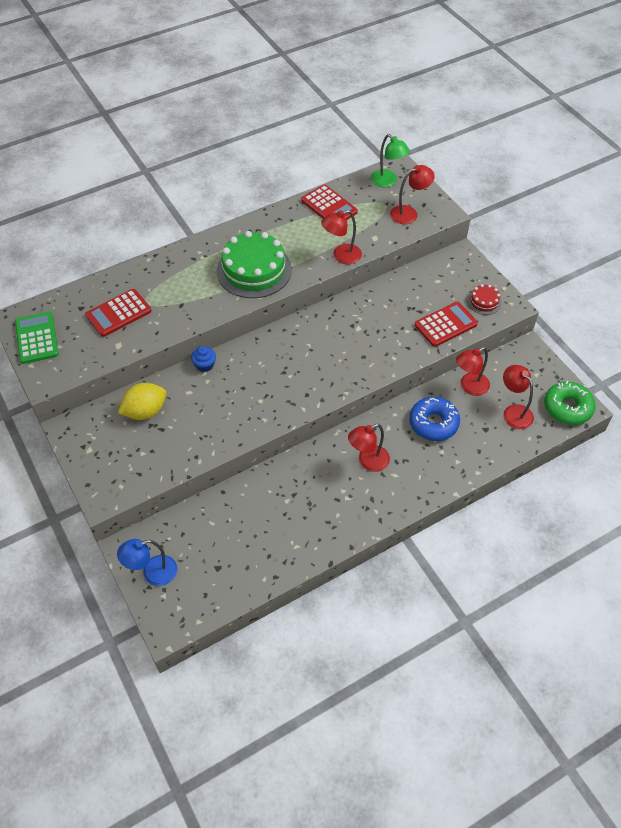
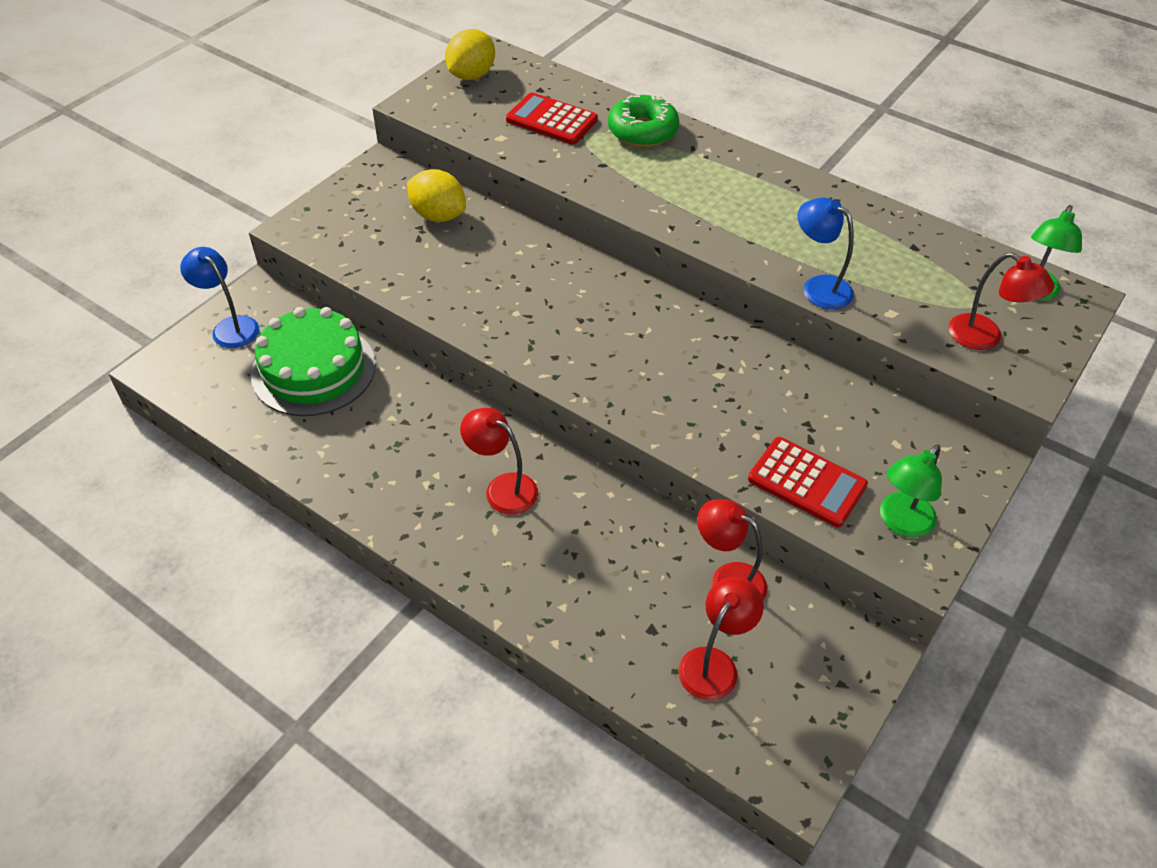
camera: 65 degrees right, 5 degrees down
(37, 338) = (471, 75): green calculator -> yellow lemon
(204, 365) = (544, 240): blue cupcake -> none
(254, 270) = (716, 208): green cake -> green cake (313, 369)
(329, 206) = (911, 242): red calculator -> none
(341, 256) = (818, 287): red lamp -> blue lamp
(433, 423) = (621, 550): blue donut -> none
(484, 301) = (901, 523): red cake -> green lamp
(567, 407) = (778, 753): green donut -> green donut (642, 131)

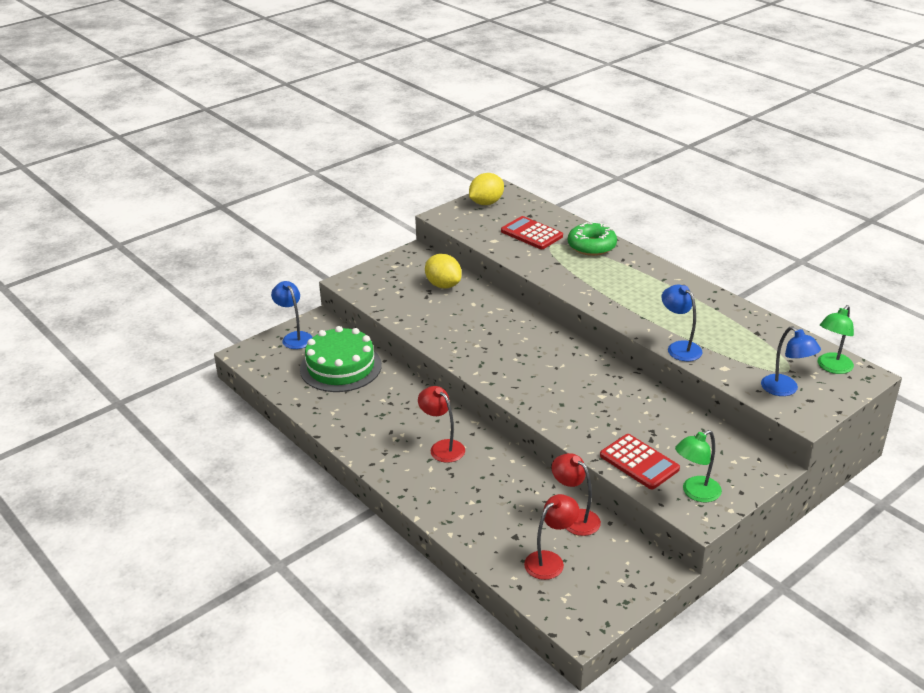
camera: 15 degrees right, 15 degrees down
(985, 338) = (785, 390): red lamp -> blue lamp

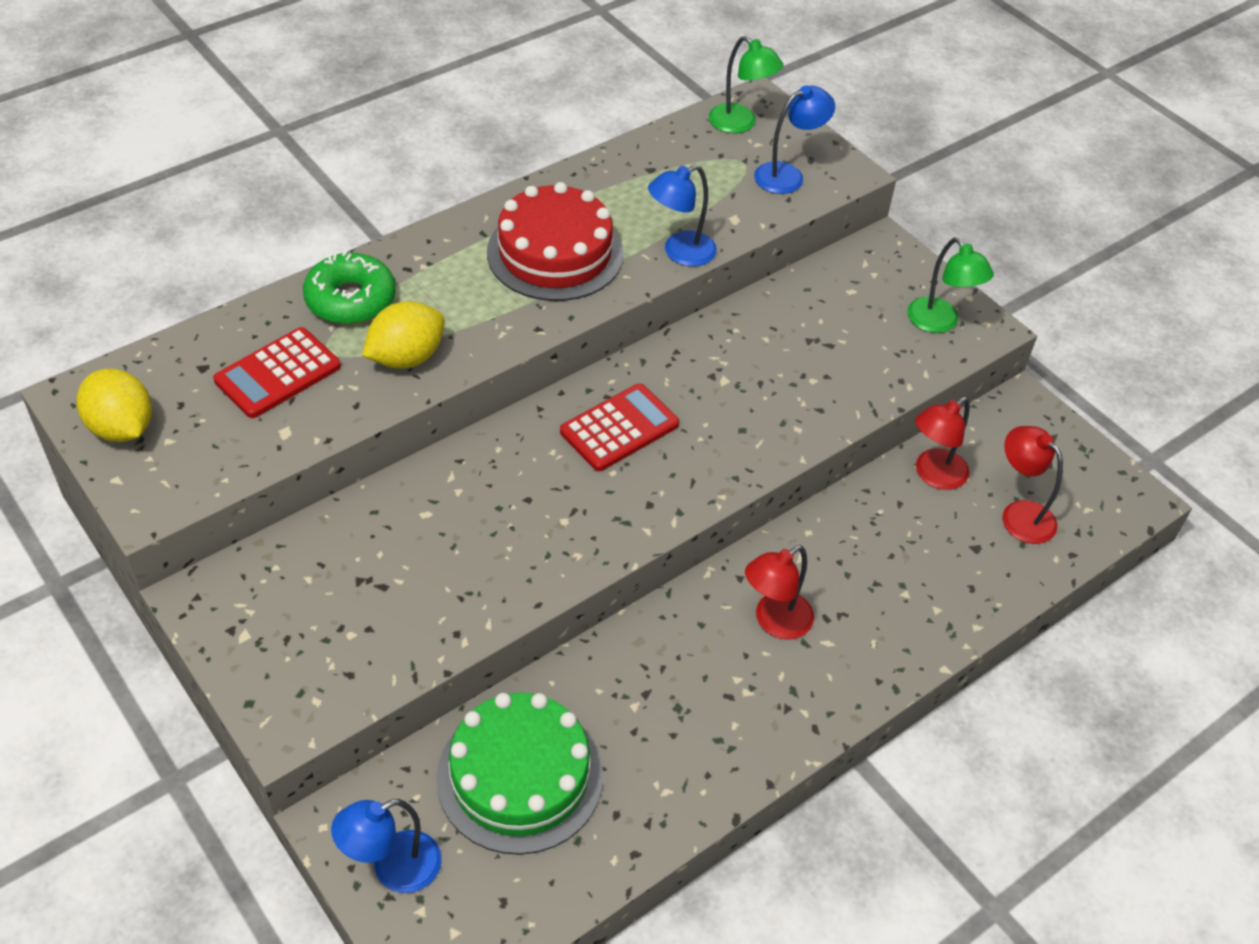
camera: 90 degrees left, 15 degrees up
(443, 285) = (346, 555): yellow lemon -> yellow lemon (406, 358)
(639, 462) = (879, 365): red calculator -> red calculator (619, 428)
(657, 303) = (555, 253): none -> red cake

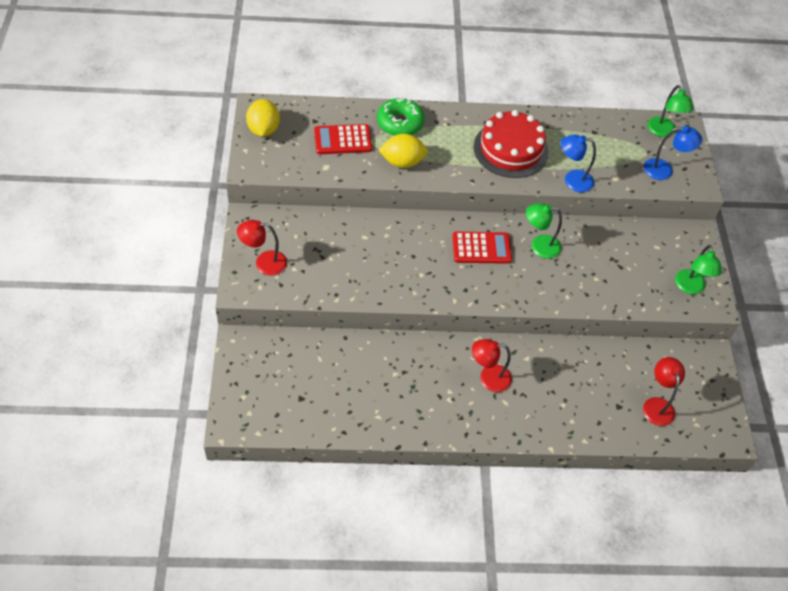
camera: 35 degrees right, 5 degrees up
(393, 868) = (246, 373): blue lamp -> none
(520, 776) = (323, 371): green cake -> none
(698, 378) = (539, 246): none -> green lamp
(933, 475) = (629, 360): red lamp -> red lamp (264, 263)

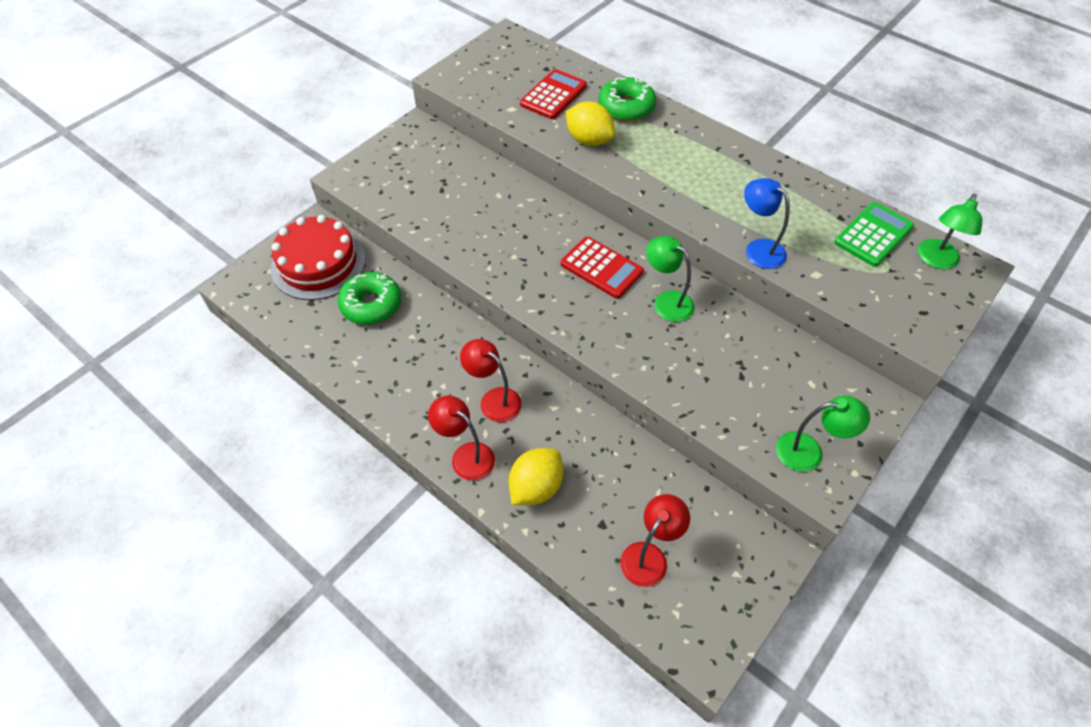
camera: 45 degrees right, 0 degrees up
(263, 129) = (492, 54): yellow lemon -> yellow lemon (536, 487)
(264, 263) = (387, 167): red lamp -> red lamp (466, 456)
(343, 140) = (553, 95): red calculator -> red calculator turned 90 degrees clockwise
(344, 371) = (371, 304): none -> green donut
(510, 149) = (718, 185): red cake -> red cake (318, 264)
(620, 133) = (873, 235): none -> green calculator
(664, 170) = (892, 300): blue lamp -> none
(690, 288) = (809, 452): green lamp -> green lamp turned 135 degrees counterclockwise

